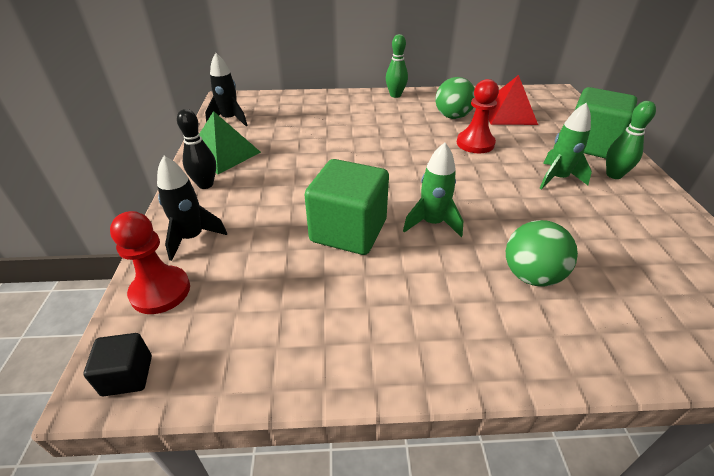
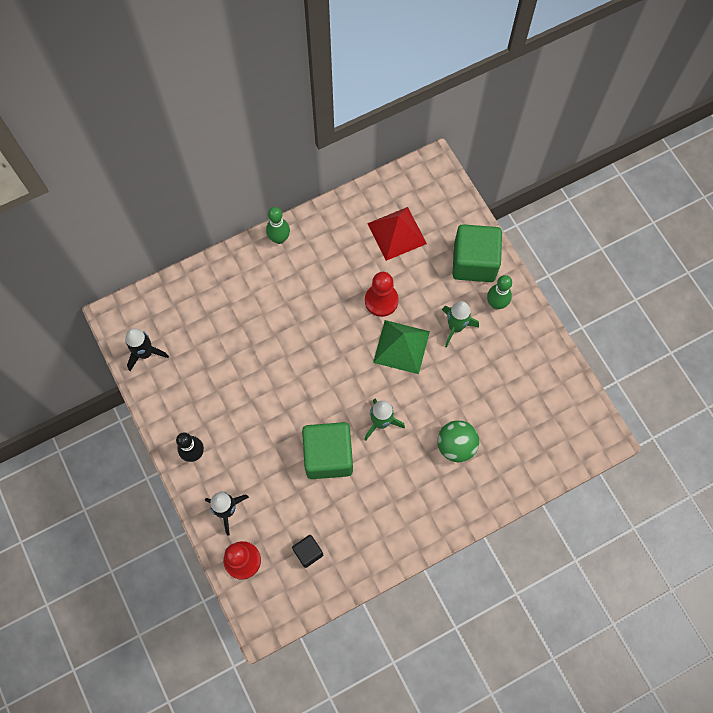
camera: 25 degrees left, 30 degrees up
(127, 375) = (269, 616): black cube -> black cube (308, 552)
(223, 154) = (179, 408): green pyramid -> green pyramid (401, 346)
(452, 116) = (348, 260): green ball -> none

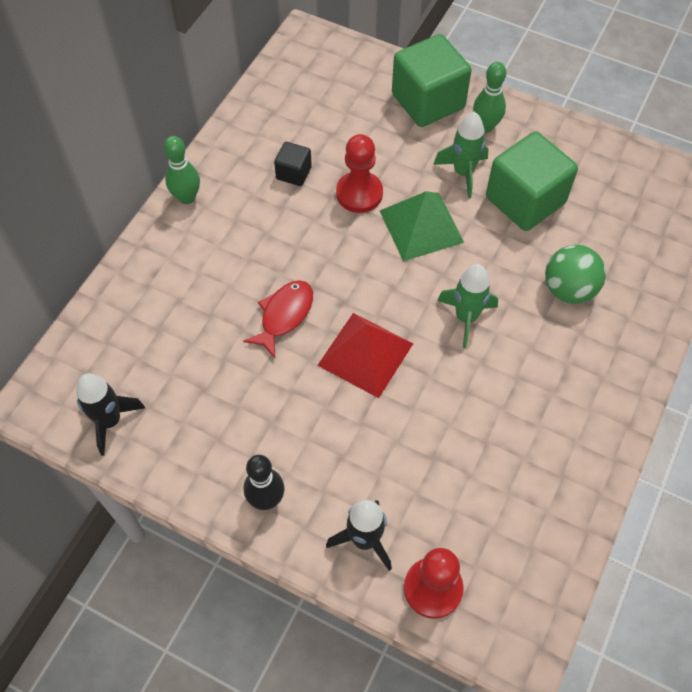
camera: 35 degrees left, 10 degrees down
(280, 352) = (284, 315): none -> red fish
(308, 552) = (505, 520): black cube -> black cube (293, 173)
(328, 456) = (436, 392): green cube -> green cube (525, 200)
(396, 233) = (320, 119): red pyramid -> red pyramid (365, 354)

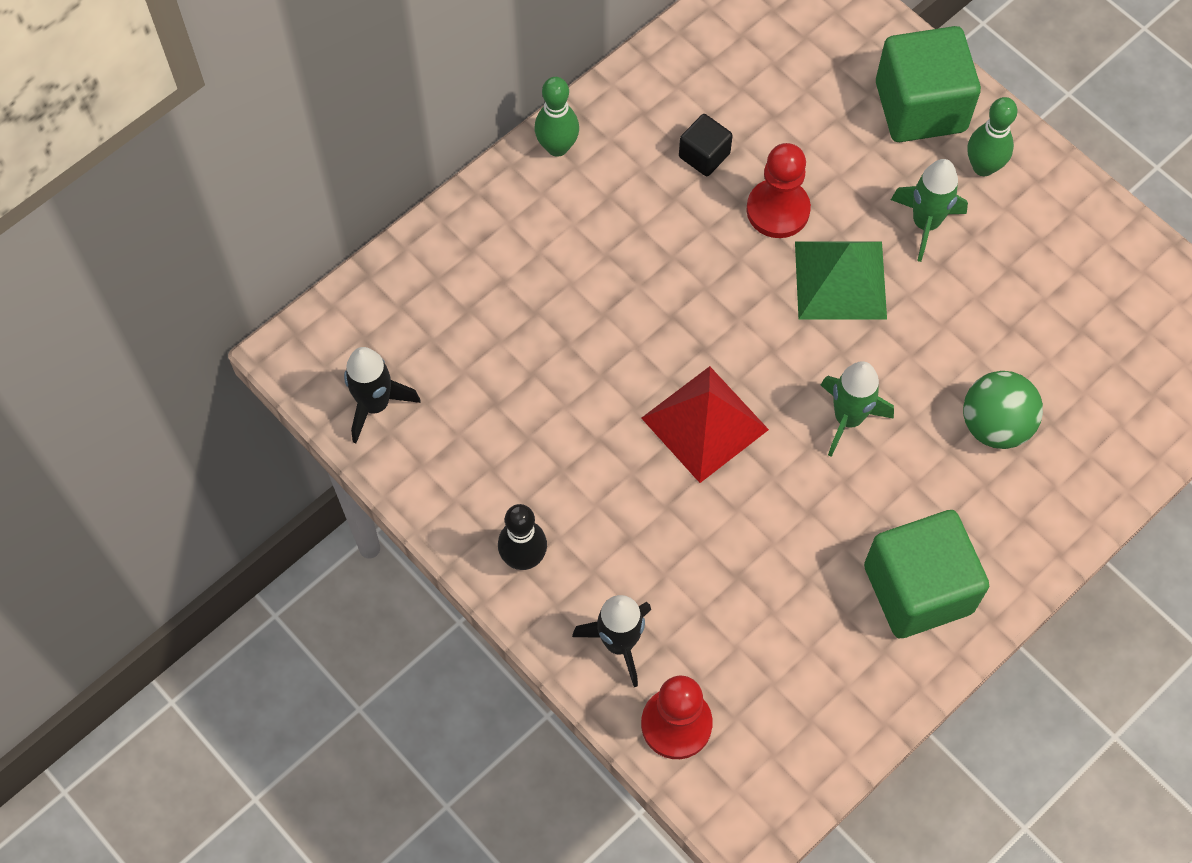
camera: 20 degrees right, 5 degrees up
(284, 315) = (624, 342): red fish -> none
(525, 200) = (991, 288): green cube -> green cube (918, 589)

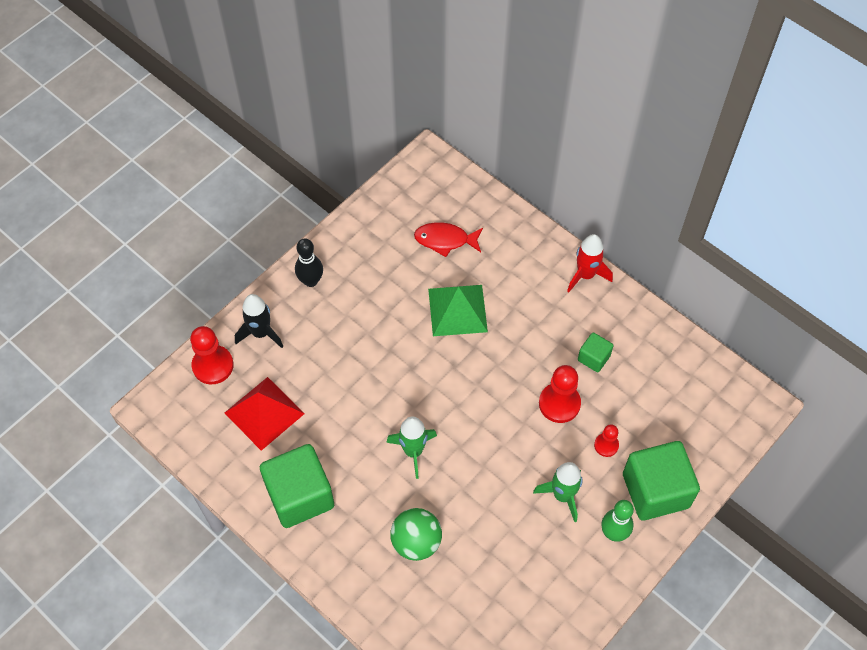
camera: 85 degrees right, 5 degrees down
(375, 404) = (400, 199): black rocket -> none
(467, 341) = (445, 240): none -> red fish
(557, 147) = (586, 275): green bowling pin -> red rocket
(704, 155) = (593, 358): black cube -> green cube
(704, 423) = (403, 369): red pyramid -> red pyramid (264, 413)
(840, 280) = (512, 443): green pyramid -> green pyramid (457, 310)
(848, 158) = (606, 445): none -> red pawn

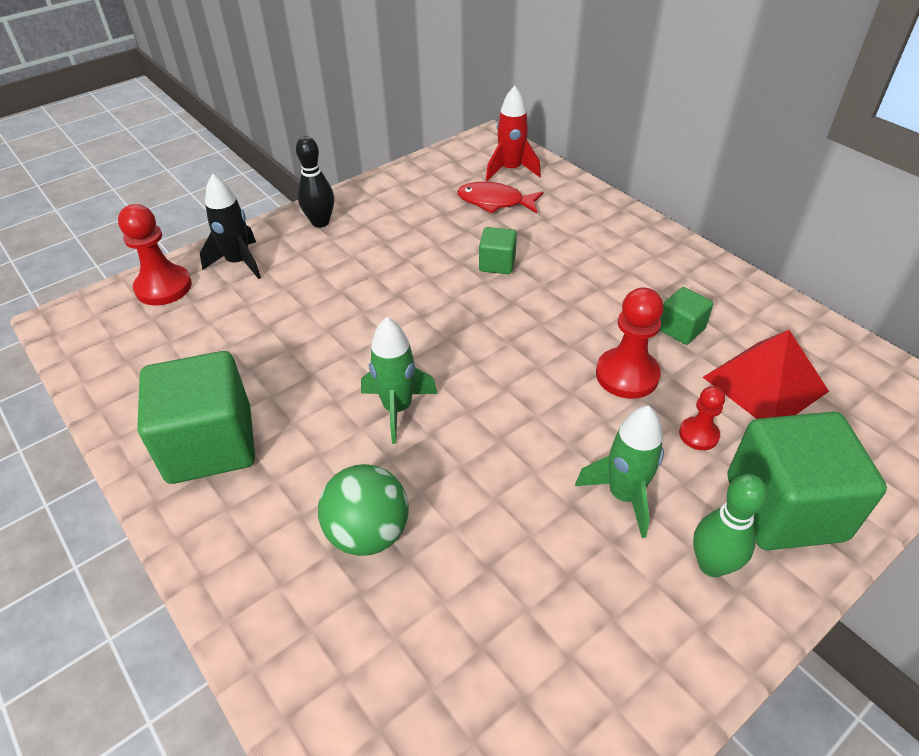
camera: 10 degrees right, 15 degrees down
(264, 413) = (205, 341): red pyramid -> red pyramid (764, 384)
(457, 310) = (497, 264): green pyramid -> green cube
(586, 275) = (671, 246): red rocket -> red rocket (511, 170)

